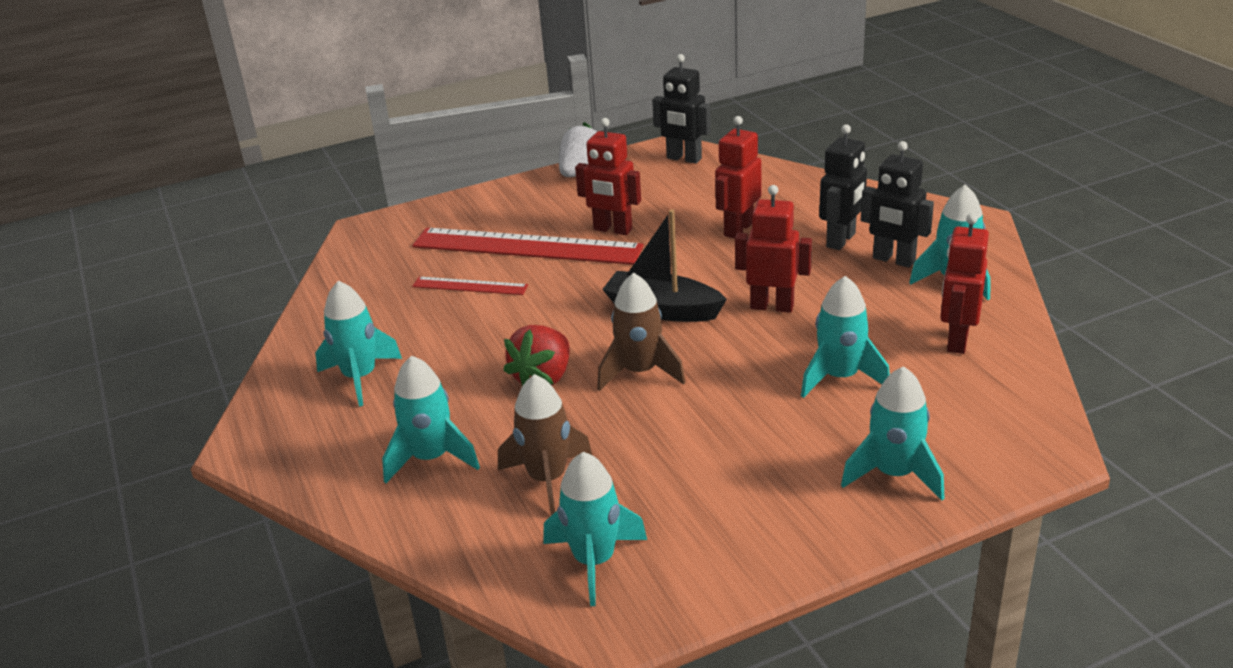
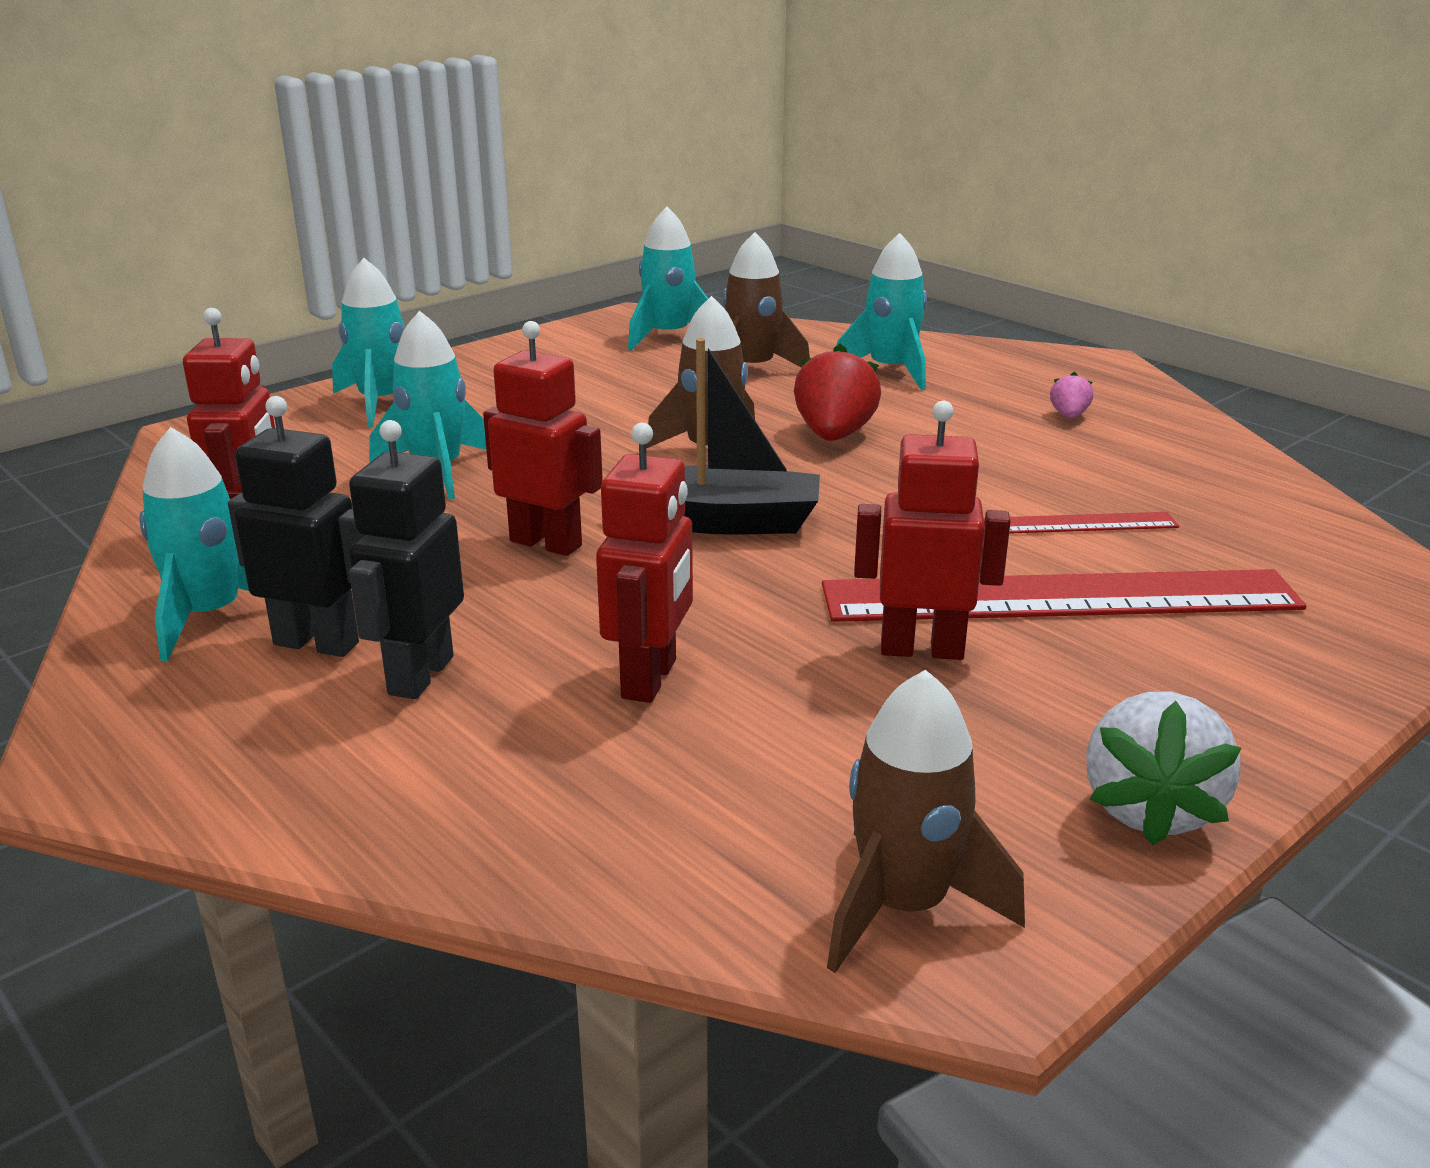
camera: 160 degrees right, 5 degrees down
(360, 377) = (1069, 416): turquoise rocket -> pink strawberry
(684, 159) = (904, 906): black robot -> brown rocket
(772, 306) = (546, 543): red robot -> red robot turned 150 degrees counterclockwise

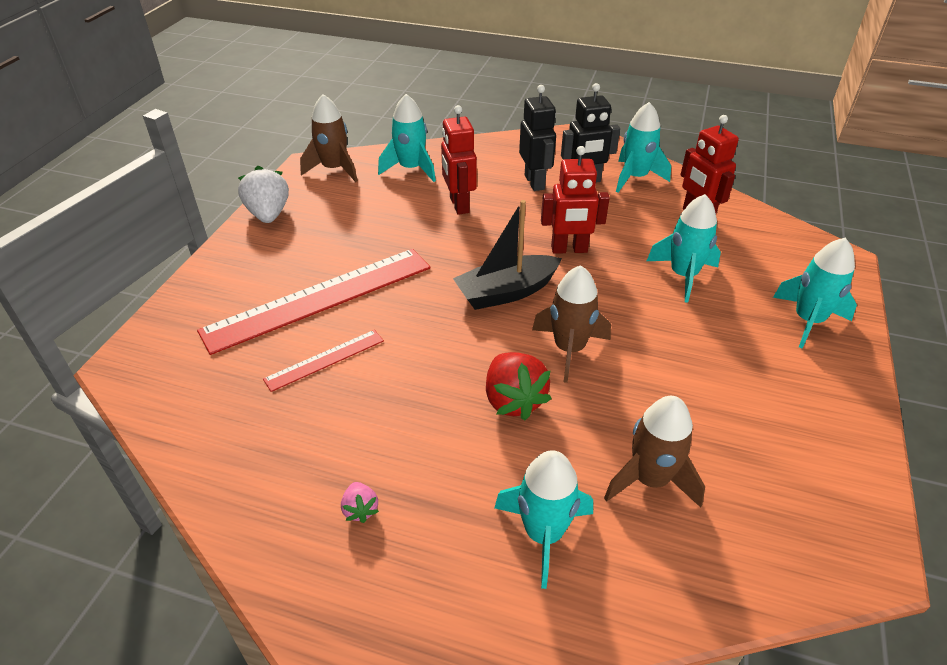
camera: 150 degrees right, 15 degrees up
(669, 337) = (780, 517): turquoise rocket -> turquoise rocket (411, 169)
(921, 649) = (369, 249): red robot -> none

